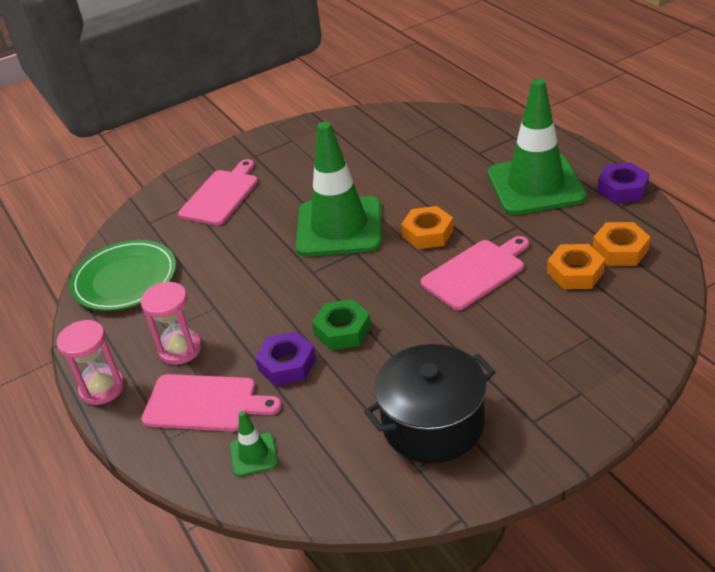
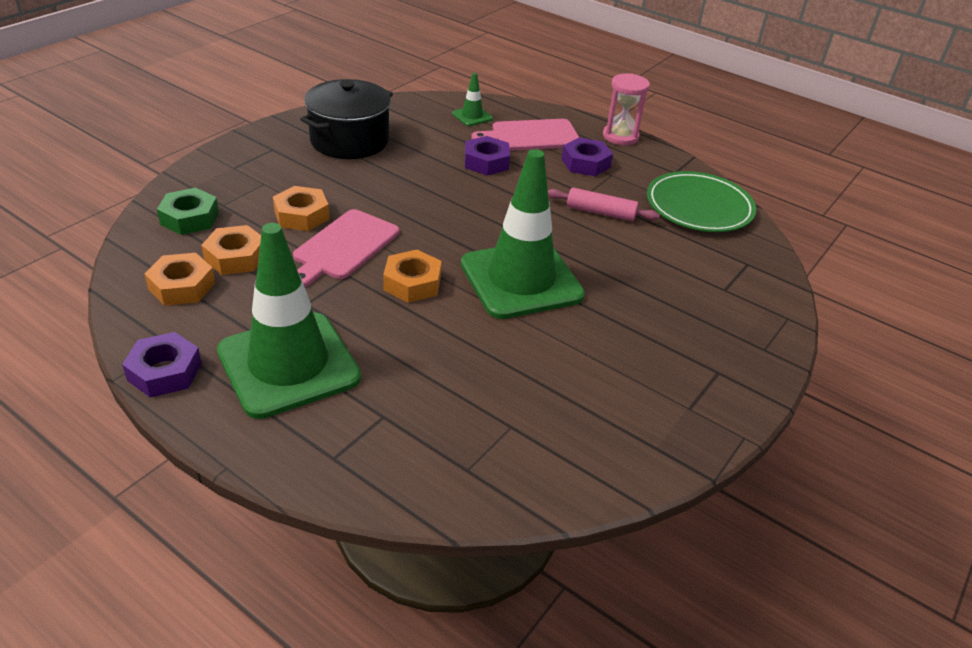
camera: 150 degrees right, 0 degrees up
(180, 349) = (585, 163): pink hourglass -> purple nut
(221, 195) = (700, 304): pink cutting board -> none
(221, 283) = (600, 212): none -> pink rolling pin
(342, 330) = (454, 187): green nut -> green nut (190, 218)
(510, 312) = (301, 215): none -> orange nut

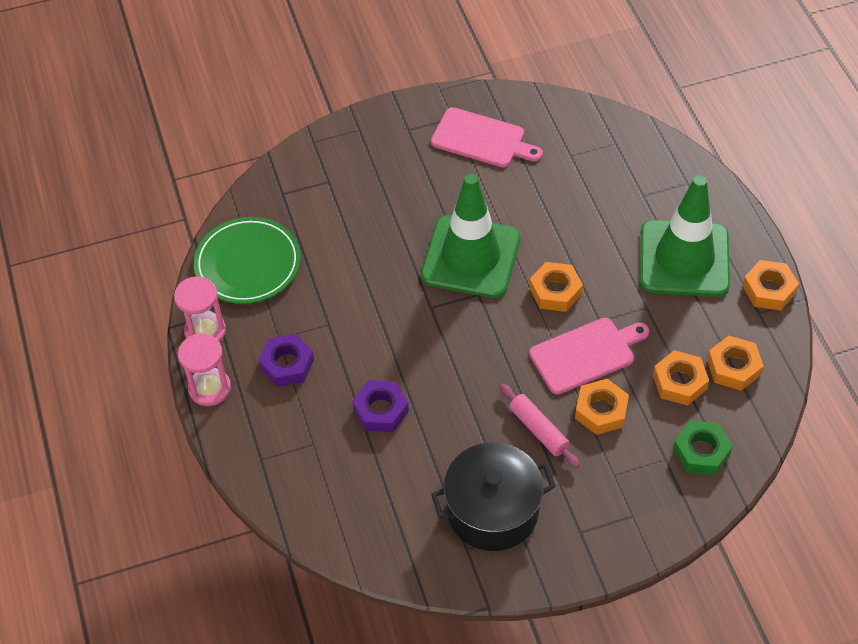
camera: 140 degrees left, 15 degrees up
(165, 372) = (769, 290): purple nut -> orange nut
(472, 116) = (331, 497): green traffic cone -> none
(532, 136) = (298, 431): pink cutting board -> pink cutting board (481, 139)
(600, 212) = (339, 296): pink rolling pin -> pink rolling pin (538, 430)
(667, 161) = (205, 331): none -> pink hourglass

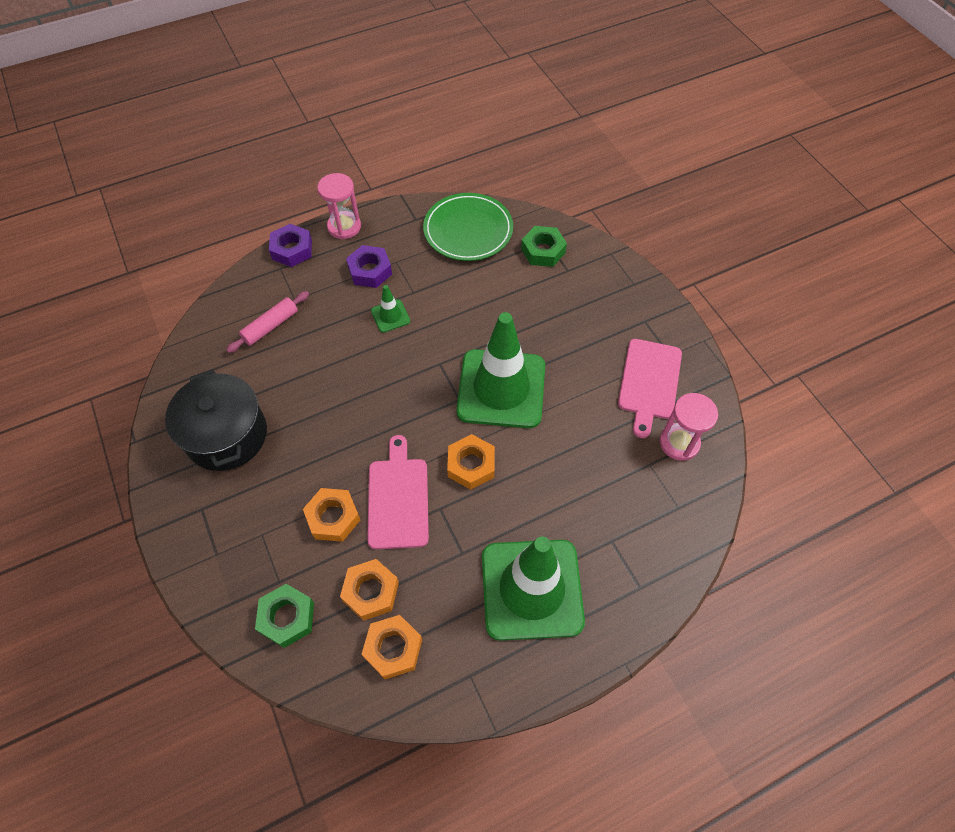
camera: 80 degrees right, 5 degrees up
(205, 331) = (397, 215): pink hourglass -> pink hourglass (679, 443)
(296, 199) = (543, 251): none -> green nut
(358, 348) = (390, 316): none -> green traffic cone
(381, 410) = (328, 340): purple nut -> purple nut (292, 250)
(538, 430) = (310, 464): pink rolling pin -> pink rolling pin (270, 326)
(585, 354) = (398, 498): pink cutting board -> pink cutting board turned 150 degrees counterclockwise
(769, 290) = (503, 687): orange nut -> none

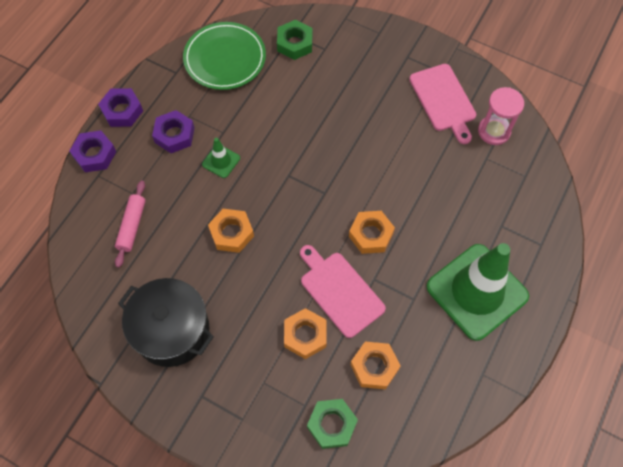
camera: 35 degrees left, 5 degrees up
(344, 227) = (122, 111): pink hourglass -> purple nut
(393, 648) = (420, 393): orange nut -> orange nut (231, 233)
(501, 389) = (347, 166): green traffic cone -> none

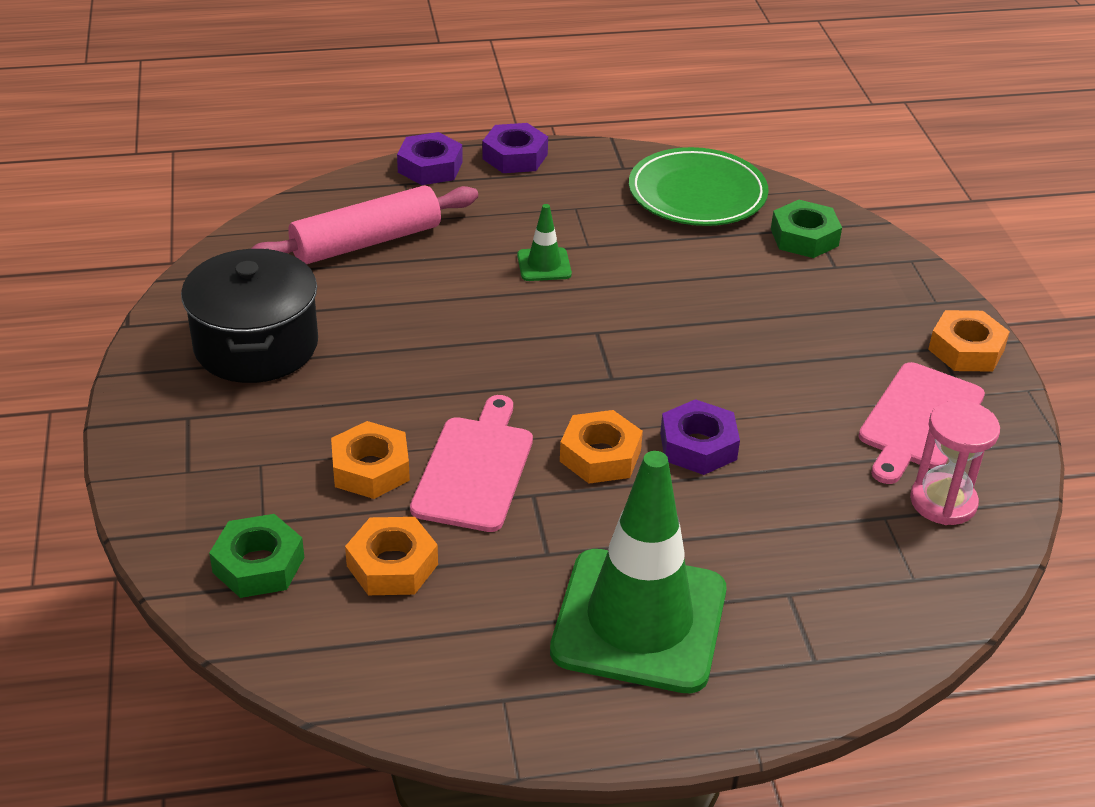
camera: 50 degrees right, 25 degrees down
(132, 226) = (366, 242): pink rolling pin -> pink rolling pin, size x1.64
(174, 135) = (533, 210): purple nut -> purple nut (698, 446)
(231, 233) = (450, 326): orange nut -> orange nut (966, 349)

